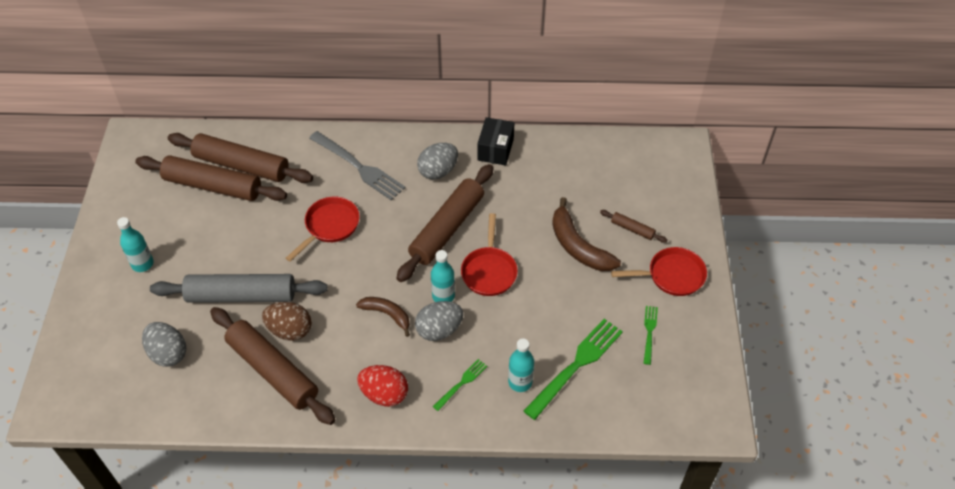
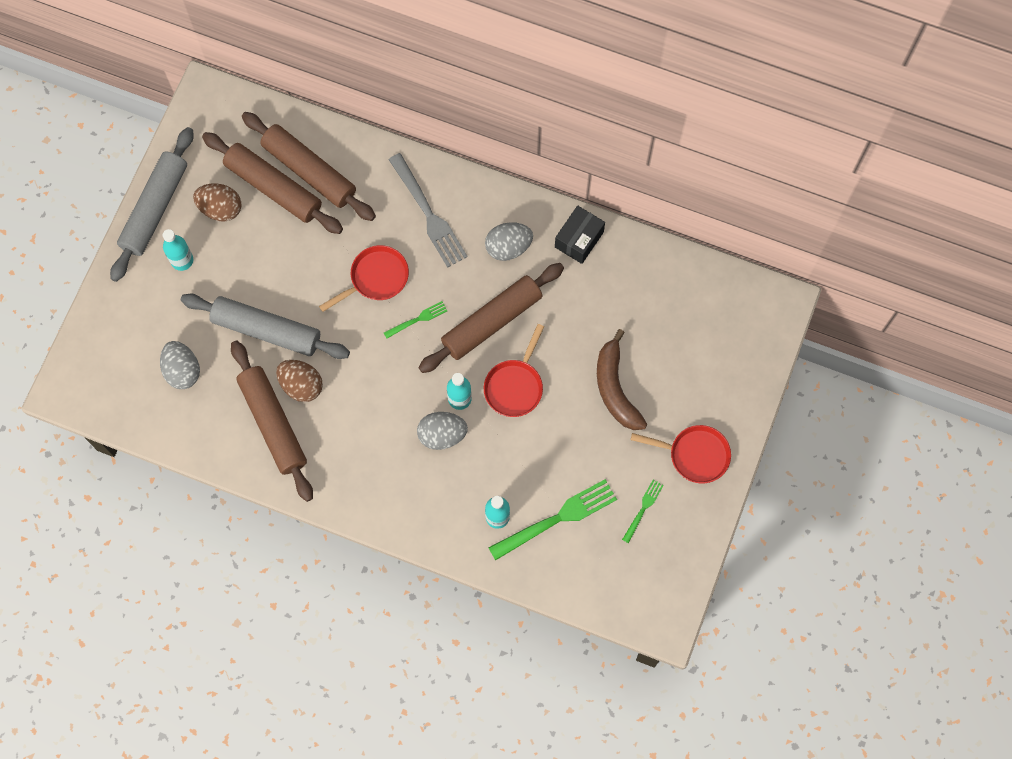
camera: 20 degrees right, 20 degrees up
(105, 231) = (155, 208): none -> grey rolling pin
(168, 214) = (220, 208): none -> brown egg
(384, 394) = (367, 484): red egg -> none
(387, 314) = (398, 400): brown banana -> none
(461, 383) = (442, 498): green fork -> green fork (418, 319)
(632, 229) = (679, 387): brown rolling pin -> none

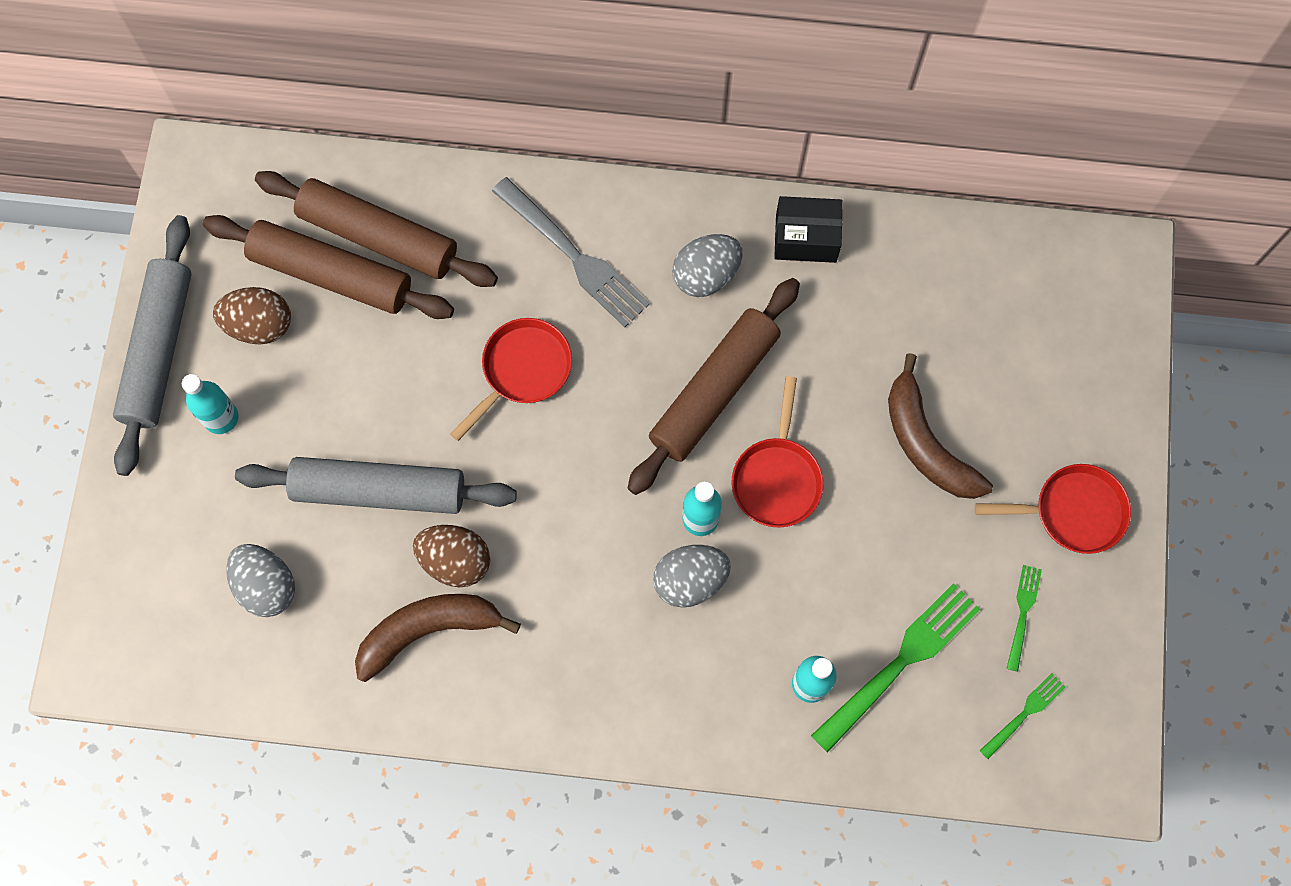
camera: 15 degrees left, 0 degrees up
(273, 423) = (428, 630): brown rolling pin -> brown banana
(418, 319) = (603, 415): green fork -> green fork (1024, 713)
(579, 239) = (806, 238): black box -> black box turned 75 degrees clockwise

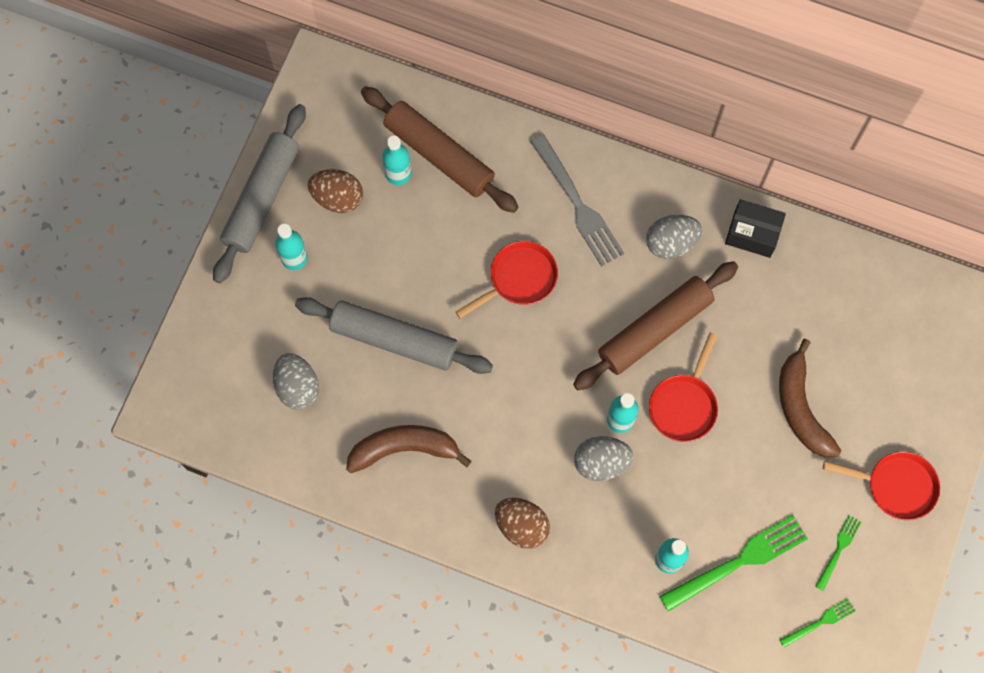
camera: 15 degrees right, 0 degrees up
(331, 274) = (398, 174): brown rolling pin -> turquoise bottle
(455, 561) = (436, 404): brown egg -> brown egg (521, 526)

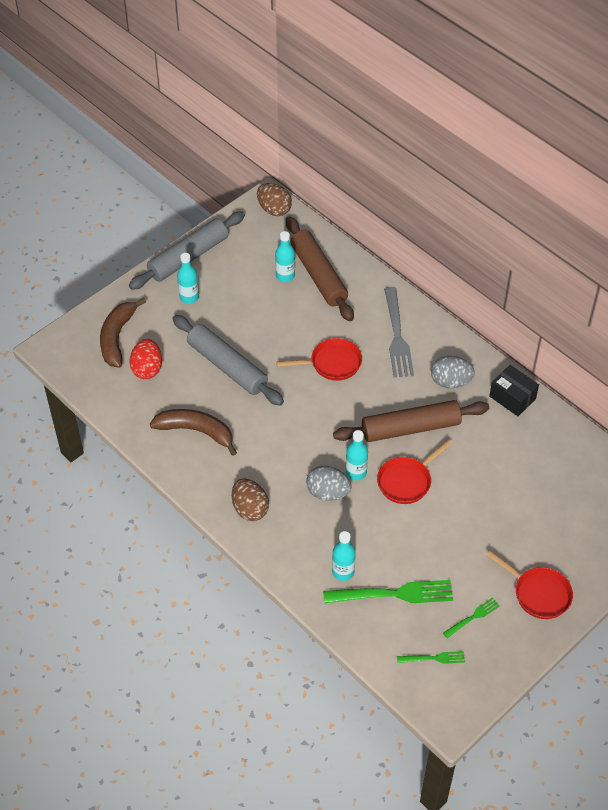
camera: 25 degrees right, 20 degrees down
(297, 387) = (147, 369): grey egg -> red egg
(338, 198) = (237, 275): brown egg -> brown egg (274, 209)
(800, 408) = (492, 516): brown banana -> brown banana (117, 337)

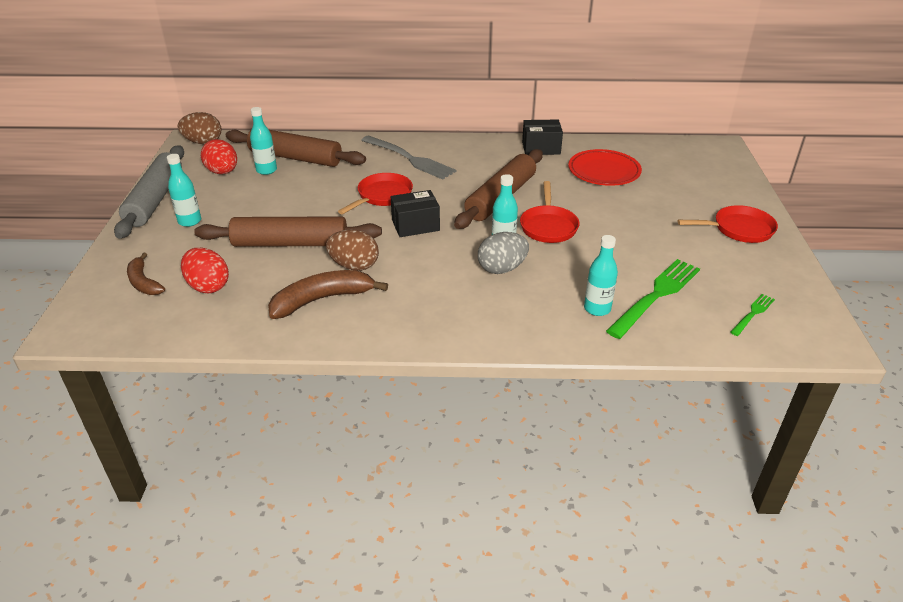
camera: 45 degrees left, 15 degrees down
(117, 337) = (143, 282): brown banana -> brown banana, size x0.63
(227, 366) = (290, 243): grey rolling pin -> brown rolling pin
(250, 509) = (454, 320): brown egg -> brown egg (354, 266)
(255, 257) = (222, 172): none -> red egg
(321, 410) = (415, 225): none -> black box
(450, 382) = (487, 161): grey egg -> none
(473, 617) = (728, 270): green fork -> none
(525, 460) = (604, 171): none -> red plate

